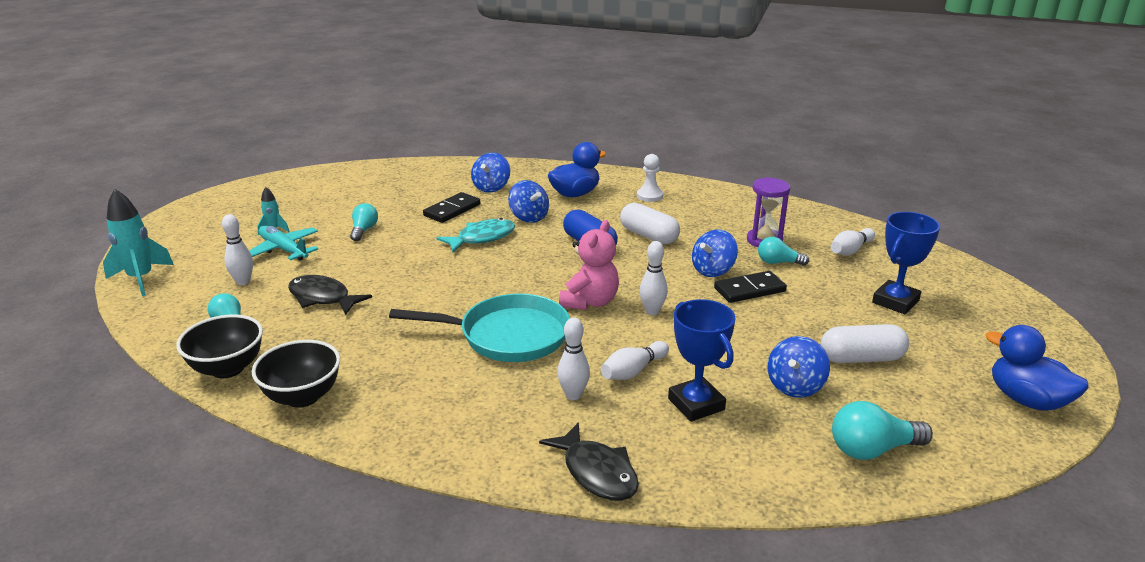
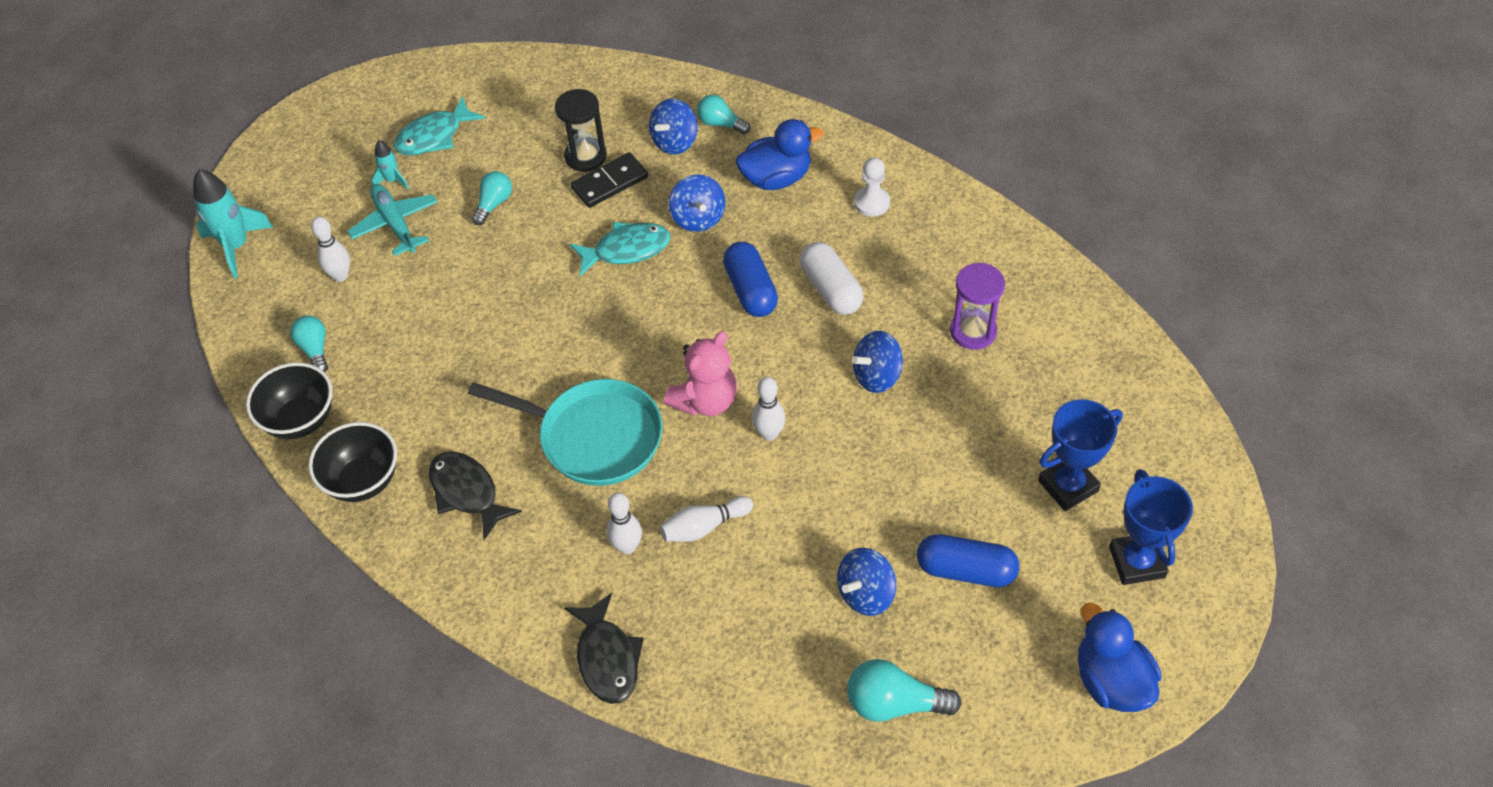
camera: 20 degrees right, 25 degrees up
(302, 206) = (434, 136): none -> turquoise fish
(322, 298) = (417, 324): black fish -> black fish (467, 492)
(427, 201) = (585, 156): none -> black hourglass
(696, 404) = (746, 593): blue trophy -> blue trophy (1136, 562)
(749, 290) = (902, 422): black domino -> none
(778, 262) = (966, 379): turquoise light bulb -> turquoise light bulb (720, 124)
(850, 250) = (1073, 376): white bowling pin -> none
(861, 358) = (965, 570): white capsule -> blue capsule

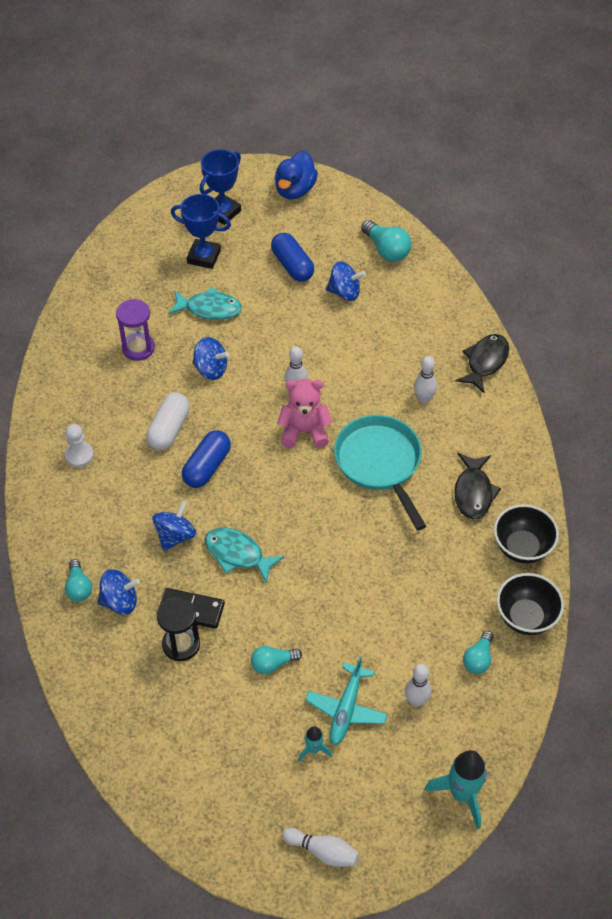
camera: 135 degrees left, 0 degrees up
(434, 136) = (250, 762): turquoise fish -> turquoise fish (209, 309)
(704, 526) = (378, 376): white bowling pin -> white bowling pin (323, 851)
(776, 178) = (102, 519): blue duck -> none

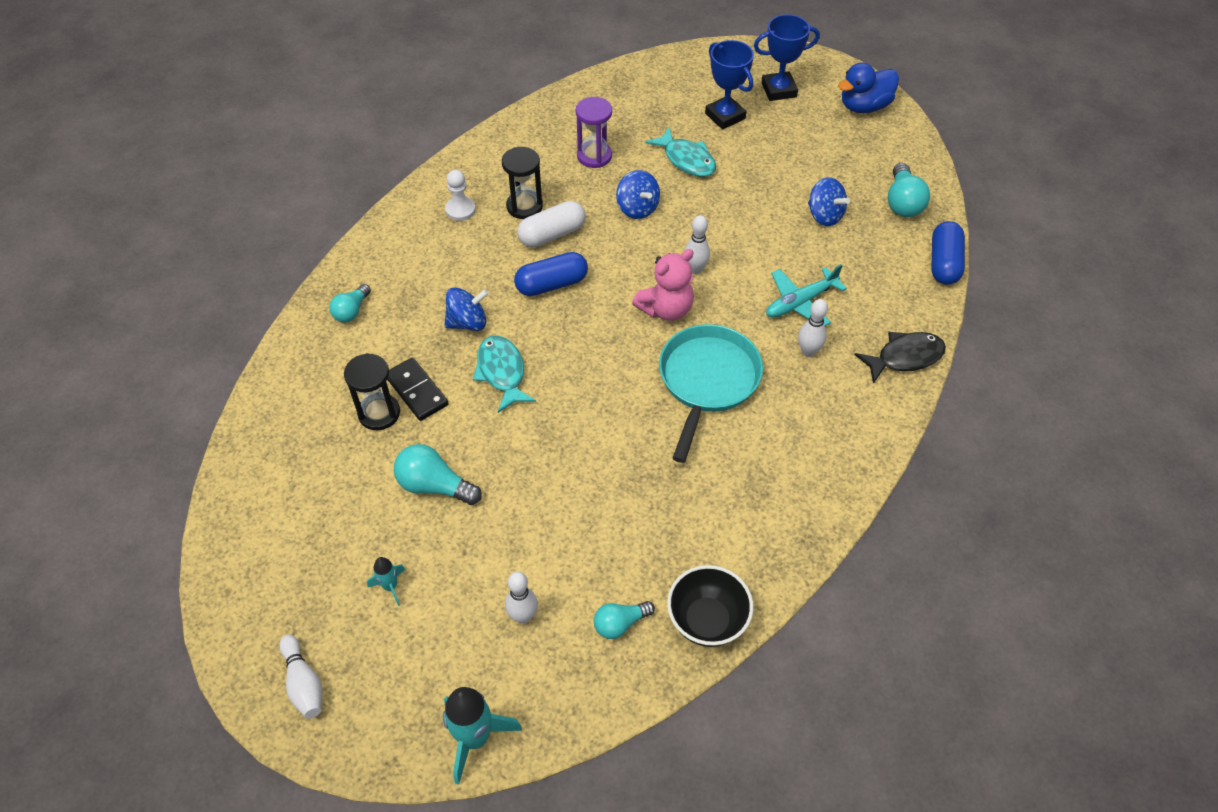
camera: 40 degrees right, 0 degrees up
(120, 601) = (370, 344): blue spinning top -> none
(126, 421) = (524, 206): none -> black hourglass
(273, 664) = (434, 485): turquoise light bulb -> turquoise light bulb, size x1.51
(292, 265) = (798, 166): blue capsule -> blue capsule (944, 263)
(304, 431) = (666, 309): pink teddy bear -> pink teddy bear turned 105 degrees clockwise
(346, 709) = (454, 573): turquoise plane -> turquoise plane (800, 302)
(473, 492) = (772, 467): black fish -> none
(522, 547) = (770, 552): black bowl -> none

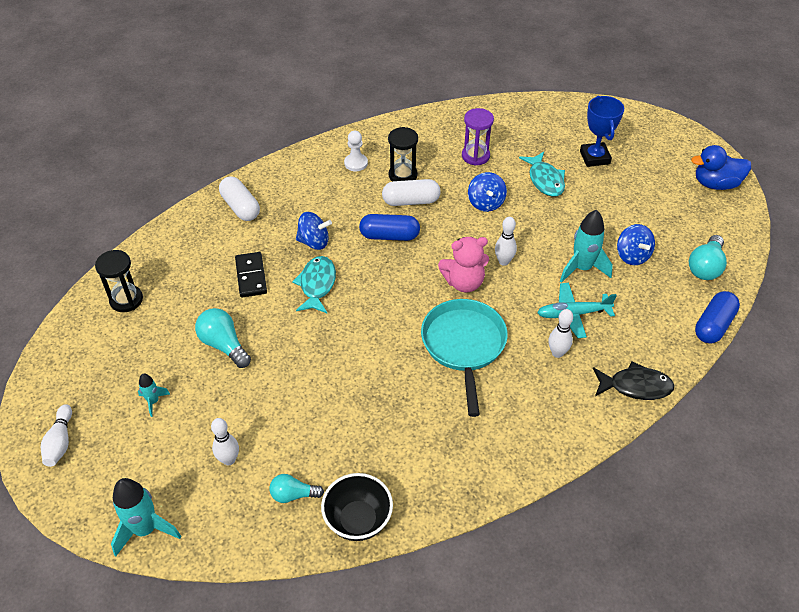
camera: 25 degrees right, 5 degrees down
(351, 311) = (240, 207): turquoise light bulb -> white capsule
(379, 413) = (217, 282): black hourglass -> black hourglass (126, 300)
(707, 381) = (464, 346): turquoise pan -> turquoise pan turned 45 degrees counterclockwise
(778, 90) = (650, 151): blue trophy -> none
(781, 248) = (582, 268): none -> turquoise rocket

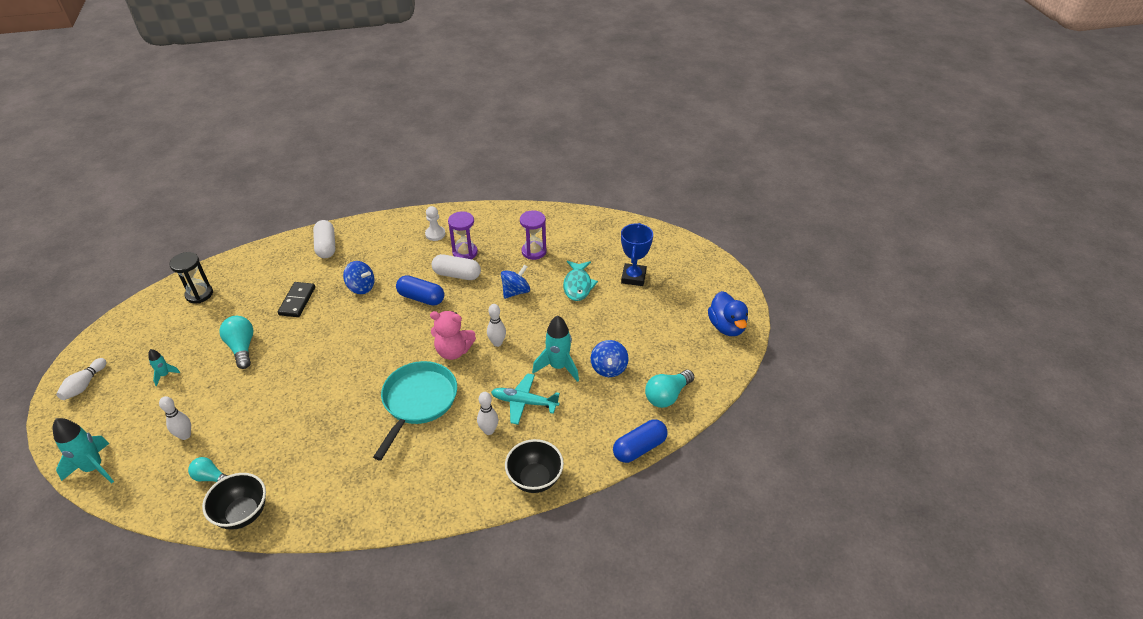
camera: 20 degrees right, 5 degrees down
(317, 285) = (340, 321): turquoise fish -> none
(403, 175) = (465, 252): black hourglass -> purple hourglass
(485, 203) = (515, 291): blue spinning top -> blue spinning top turned 150 degrees counterclockwise
(635, 386) = (535, 479): black fish -> black bowl
(715, 184) = (726, 327): blue duck -> blue duck turned 120 degrees counterclockwise

